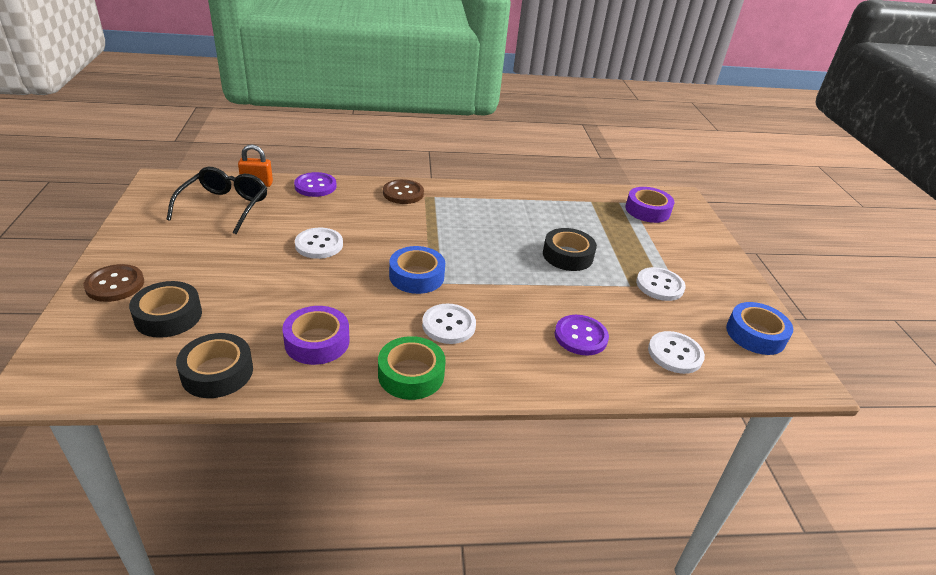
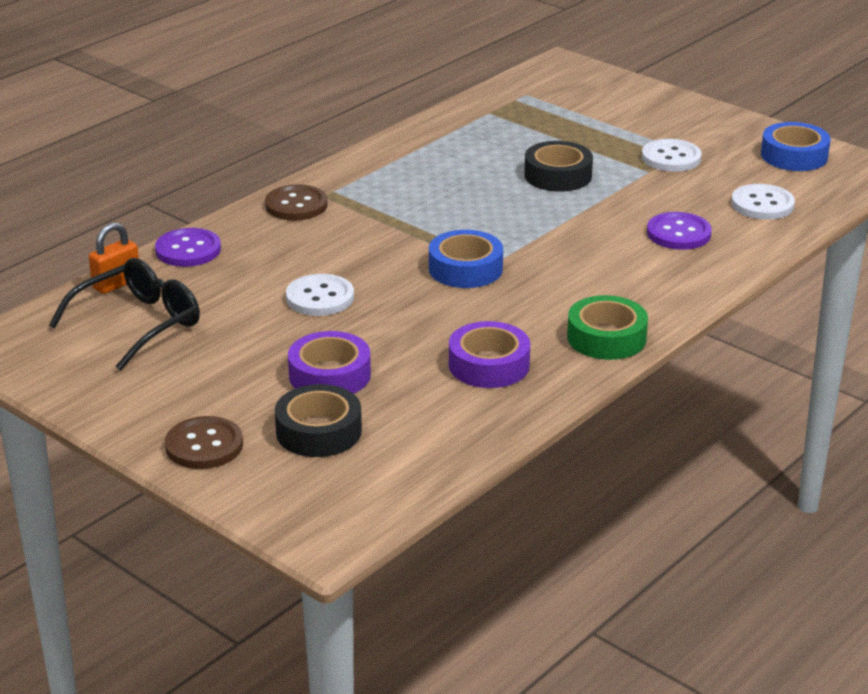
camera: 40 degrees left, 5 degrees down
(217, 372) = (457, 434): black tape -> none
(224, 206) = (138, 324): black glasses -> black glasses turned 75 degrees clockwise
(449, 325) = (567, 288): white button -> none
(647, 210) = (553, 94): purple tape -> purple tape (329, 375)

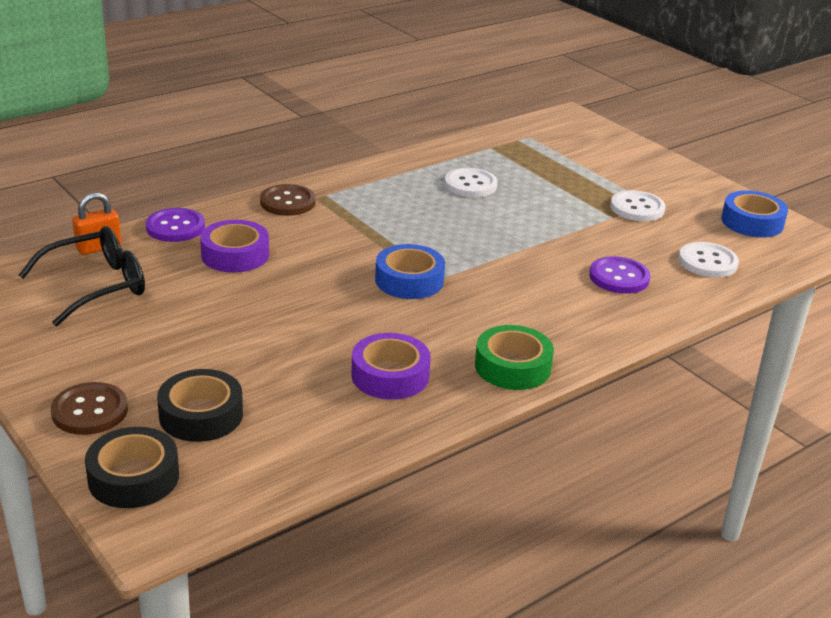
camera: 10 degrees right, 0 degrees up
(320, 298) = (266, 287): white button -> white button (470, 185)
(329, 375) = (239, 361): purple tape -> purple tape (235, 255)
(558, 175) = (528, 209): black tape -> black tape (133, 477)

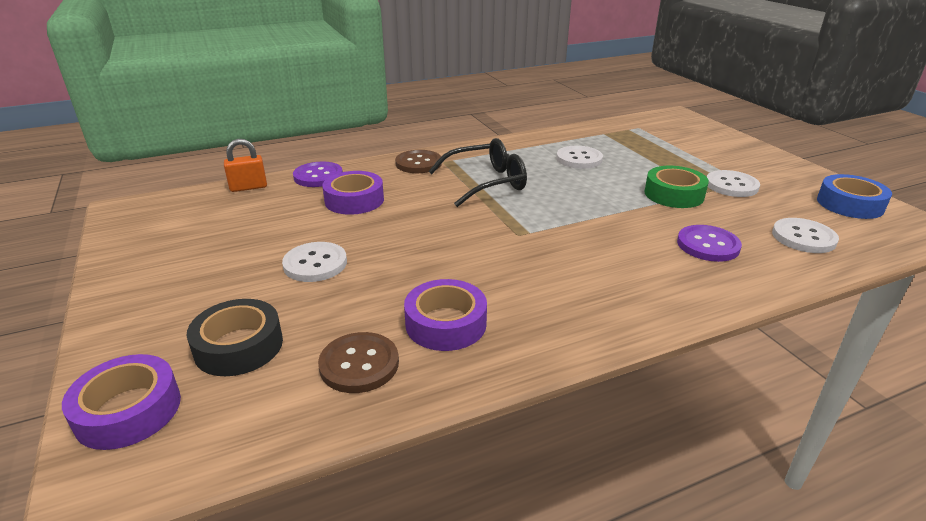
camera: 15 degrees right, 0 degrees up
(90, 411) = (140, 330): brown button -> brown button (359, 364)
(97, 286) = (226, 217): black glasses -> black glasses (486, 182)
(133, 477) = (128, 410): black tape -> purple tape
(231, 330) = (315, 264): none -> white button
(409, 280) = (498, 232): blue tape -> none
(512, 367) = (578, 327): green tape -> green tape (674, 194)

